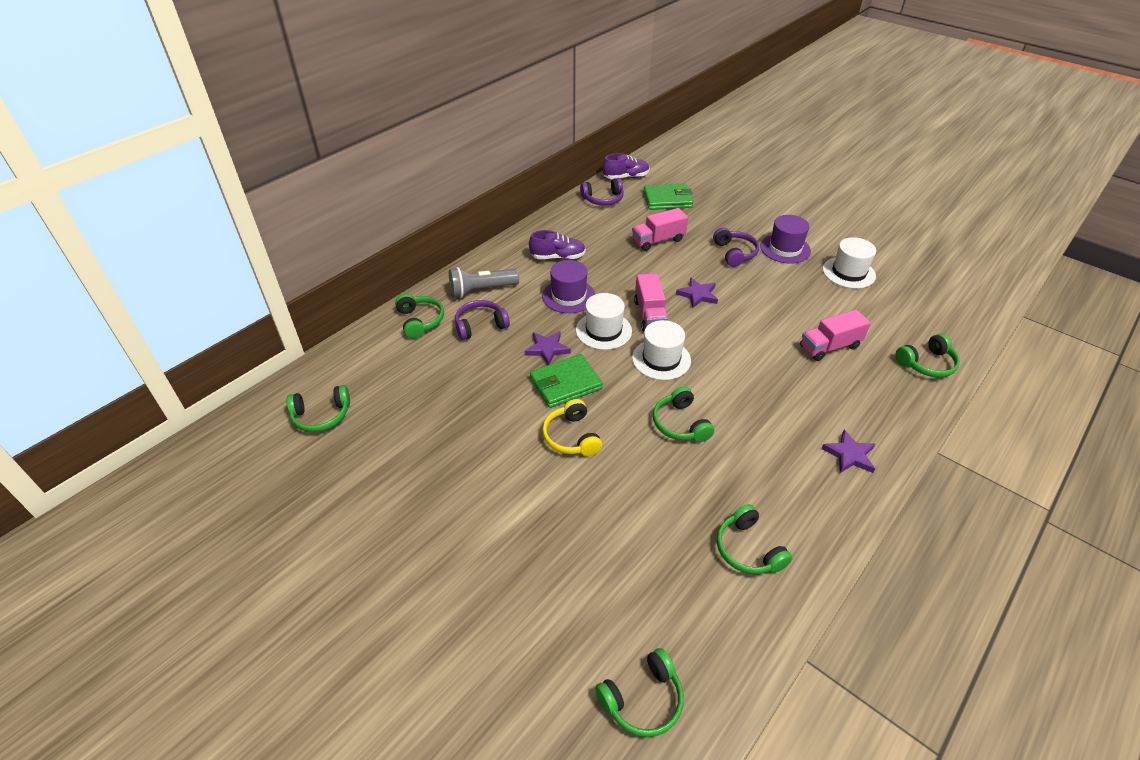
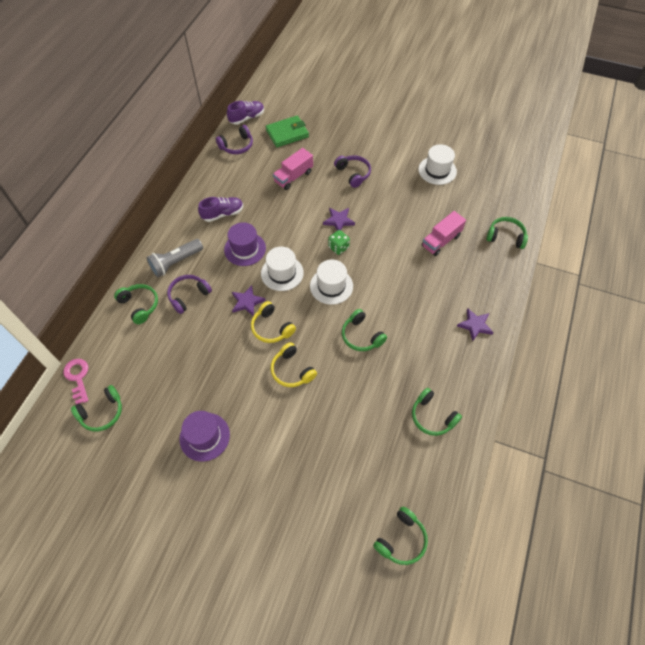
camera: 20 degrees left, 15 degrees up
(314, 373) = (78, 377): none -> pink key
(565, 384) = (271, 328): green wallet -> yellow headphones
(650, 315) = (310, 249): pink truck -> none
(686, 321) = (338, 247): none -> green dice
(785, 248) = (388, 160): purple hat -> purple hat (204, 436)
(926, 364) = (505, 237): green headphones -> green headphones turned 120 degrees counterclockwise

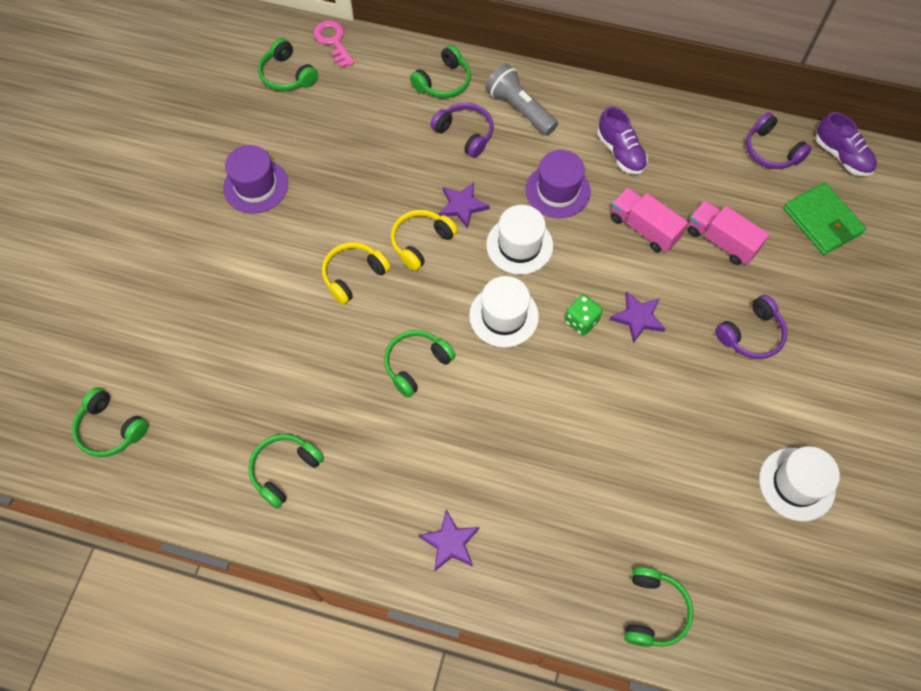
camera: 85 degrees right, 5 degrees up
(78, 377) = (333, 41): pink key -> pink key turned 90 degrees counterclockwise
(441, 241) = (623, 488): pink truck -> pink truck (644, 228)

